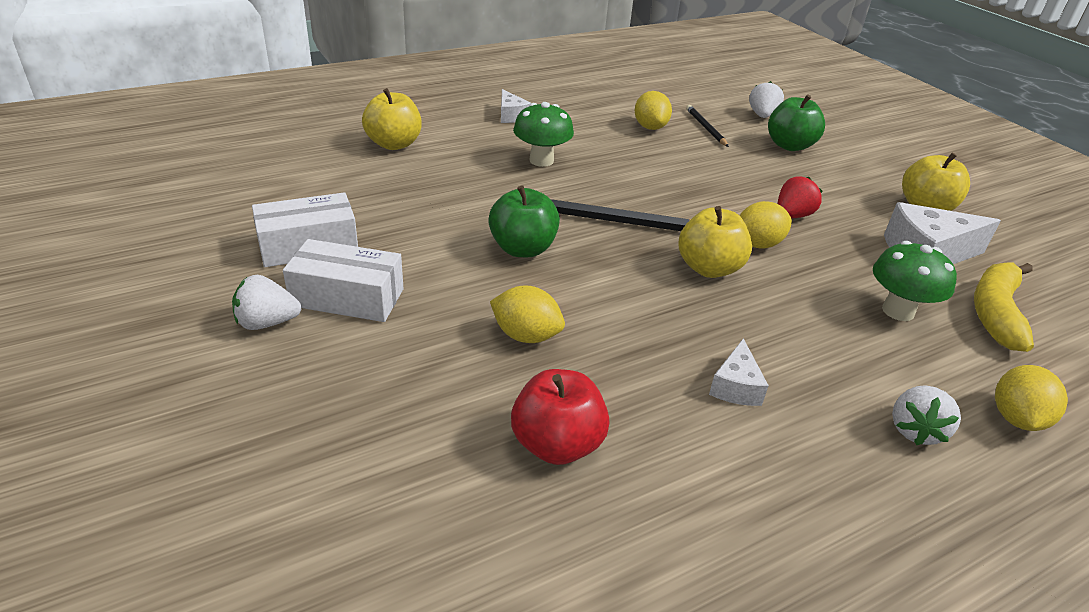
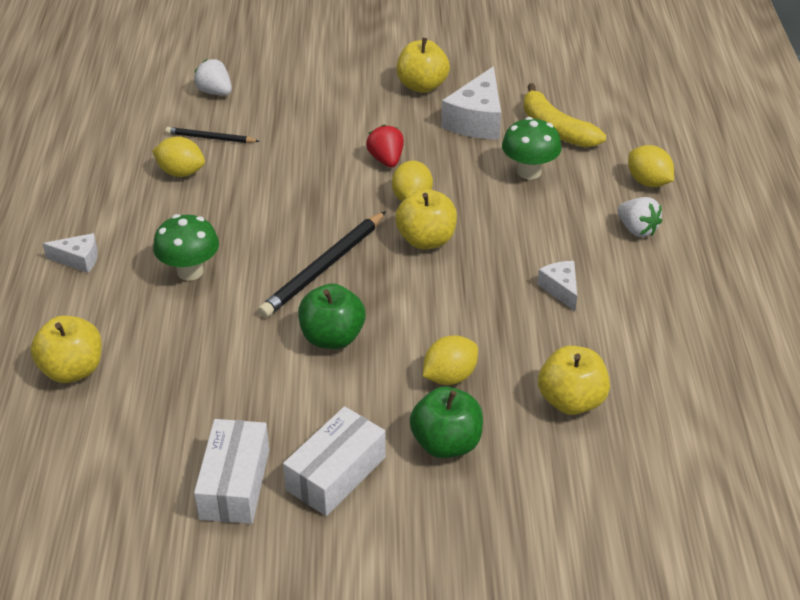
camera: 60 degrees left, 5 degrees up
(267, 323) = (342, 536): white strawberry -> none
(557, 444) = (571, 401): red apple -> yellow apple
(735, 386) = (560, 289): white cheese -> white cheese turned 150 degrees counterclockwise
(789, 146) = (280, 104): green apple -> green apple (446, 443)

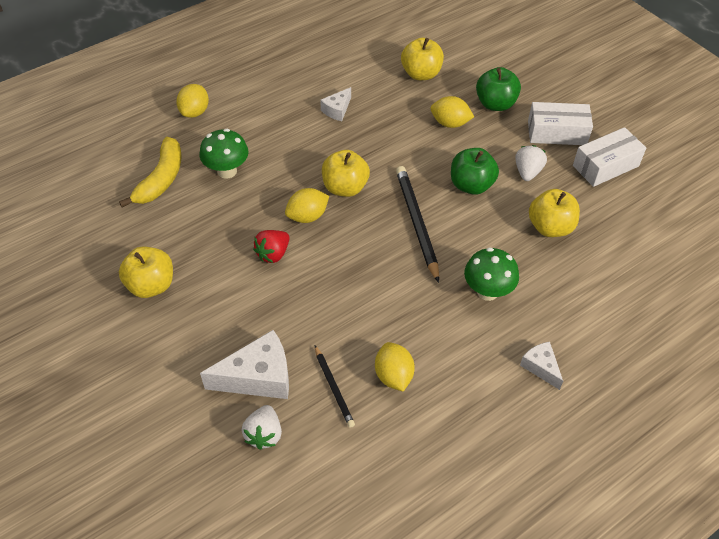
camera: 125 degrees left, 10 degrees up
(73, 370) = (622, 291): yellow apple -> yellow apple (550, 227)
(324, 267) = (417, 223): black pencil -> black pencil turned 105 degrees counterclockwise
(476, 120) = (180, 227): white cheese -> white cheese (258, 377)
(637, 229) = (251, 100): white strawberry -> white strawberry (527, 172)

